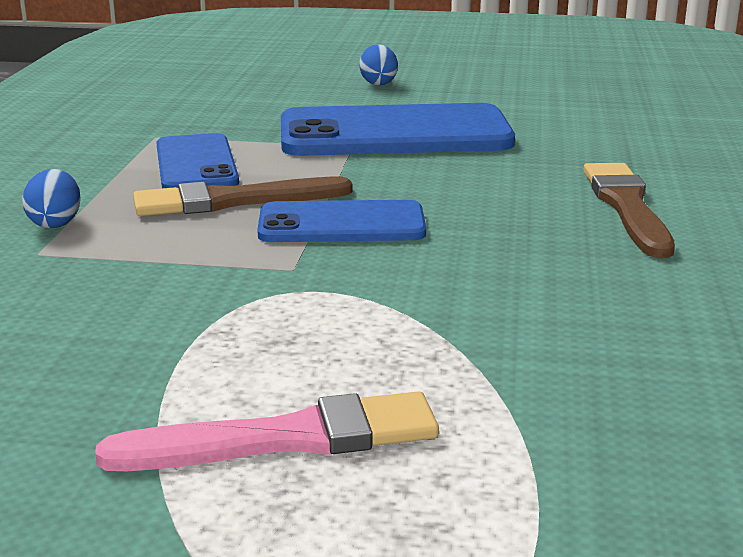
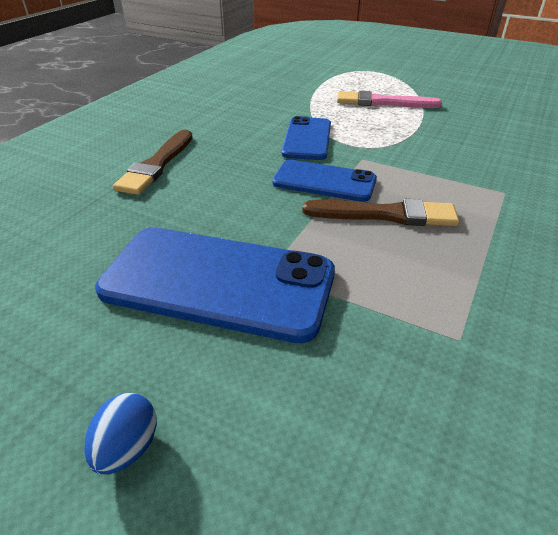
camera: 160 degrees left, 15 degrees up
(55, 223) = (506, 215): blue egg -> none
(196, 164) = (413, 269): blue phone -> blue phone (307, 139)

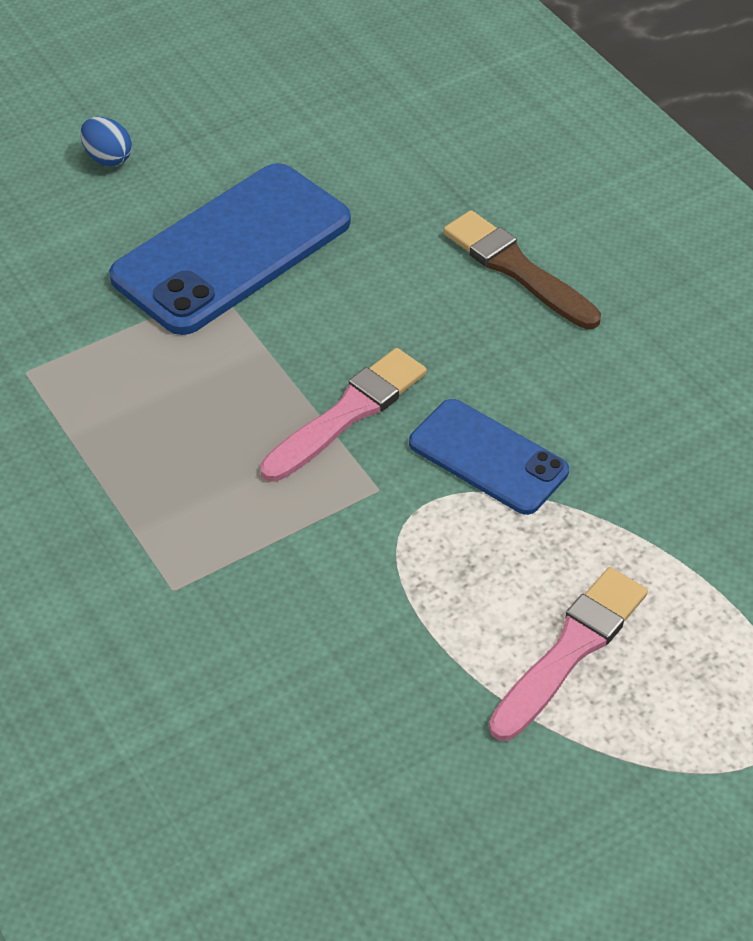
camera: 120 degrees right, 10 degrees up
(324, 181) = (348, 413): blue phone -> pink brush
(386, 215) = (229, 431): brown brush -> none

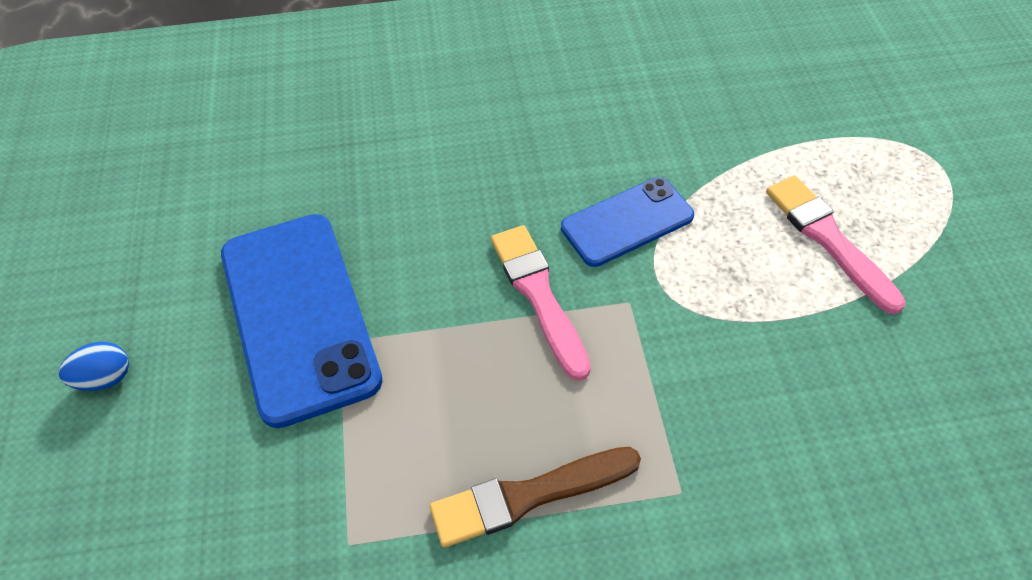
camera: 65 degrees left, 5 degrees up
(517, 269) = (444, 138): brown brush -> brown brush (528, 496)

